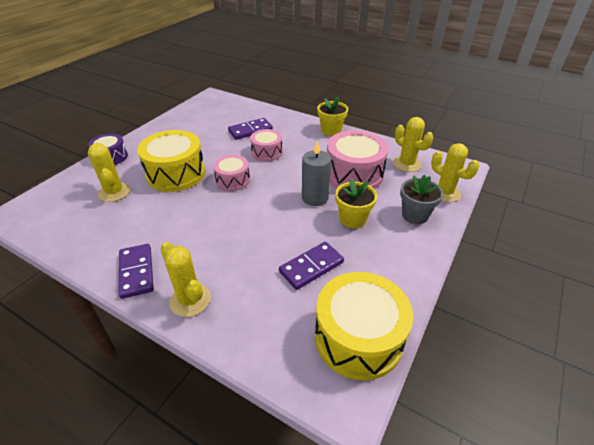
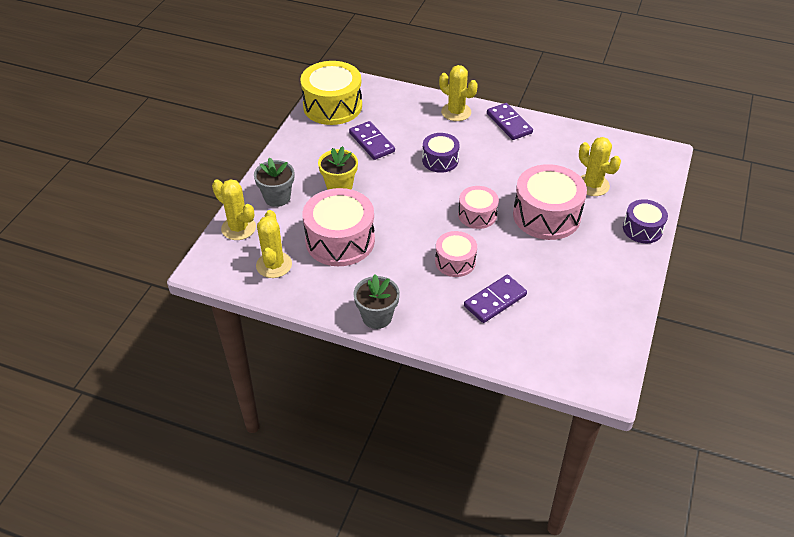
camera: 170 degrees right, 5 degrees up
(176, 173) = (546, 215): yellow drum -> pink drum
(242, 234) = (440, 160): none -> purple drum
(311, 267) = (372, 142): purple domino -> purple domino turned 75 degrees counterclockwise
(315, 198) = (380, 204): grey candle -> none
(331, 130) = (377, 317): yellow flower pot -> grey flower pot
(406, 164) = (274, 265): yellow cactus -> yellow cactus turned 45 degrees clockwise

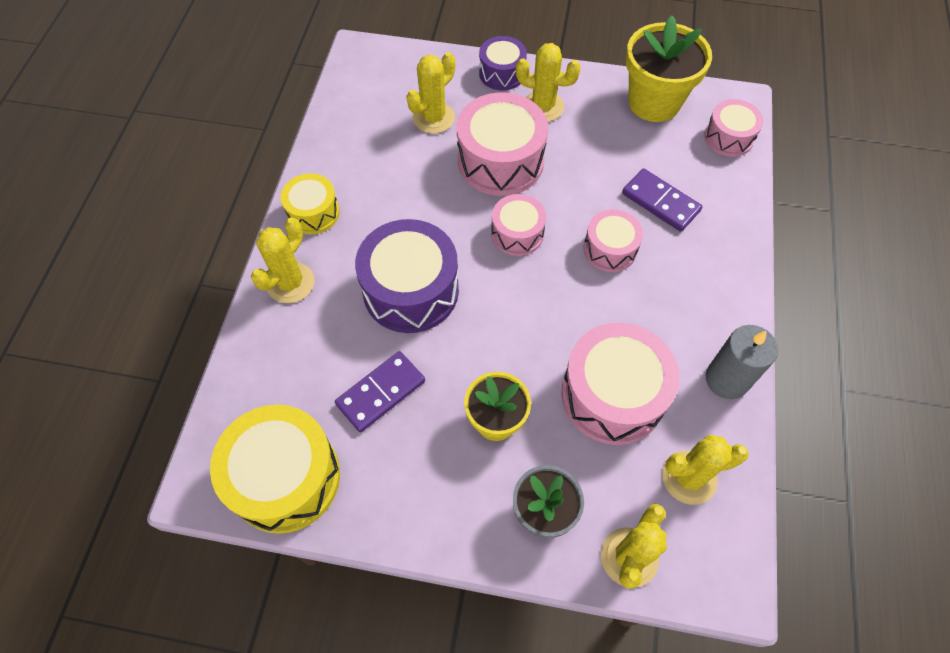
camera: 100 degrees left, 15 degrees up
(333, 301) = (727, 379): none -> grey candle
(377, 317) = (733, 322): grey flower pot -> none
(440, 160) = (411, 290): purple drum -> purple drum, size x1.74
(509, 123) = (313, 213): purple domino -> yellow drum
(562, 365) = (728, 137): none -> pink drum
(603, 248) = (543, 106): none -> yellow cactus
(607, 321) = (654, 102): none -> yellow flower pot

